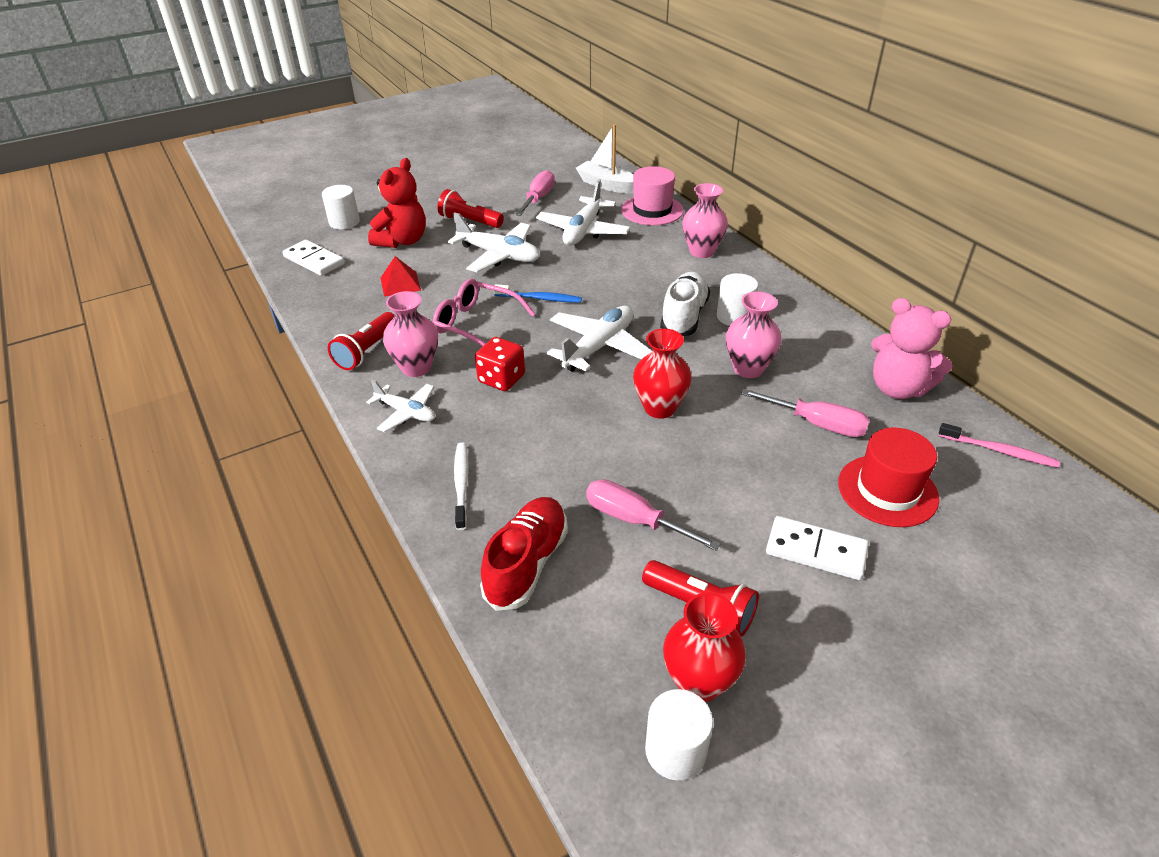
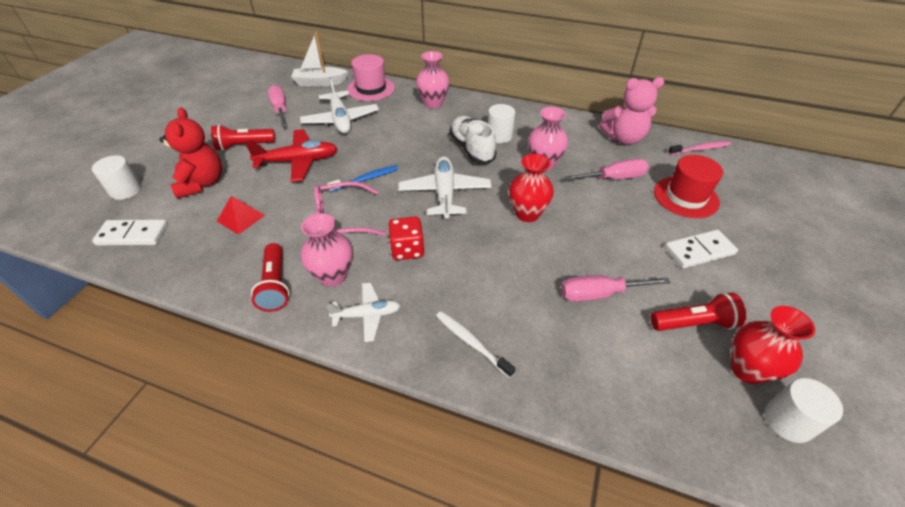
camera: 40 degrees left, 5 degrees up
(499, 255) = (298, 161): white plane -> red plane
(527, 563) = (578, 368): red shoe -> none

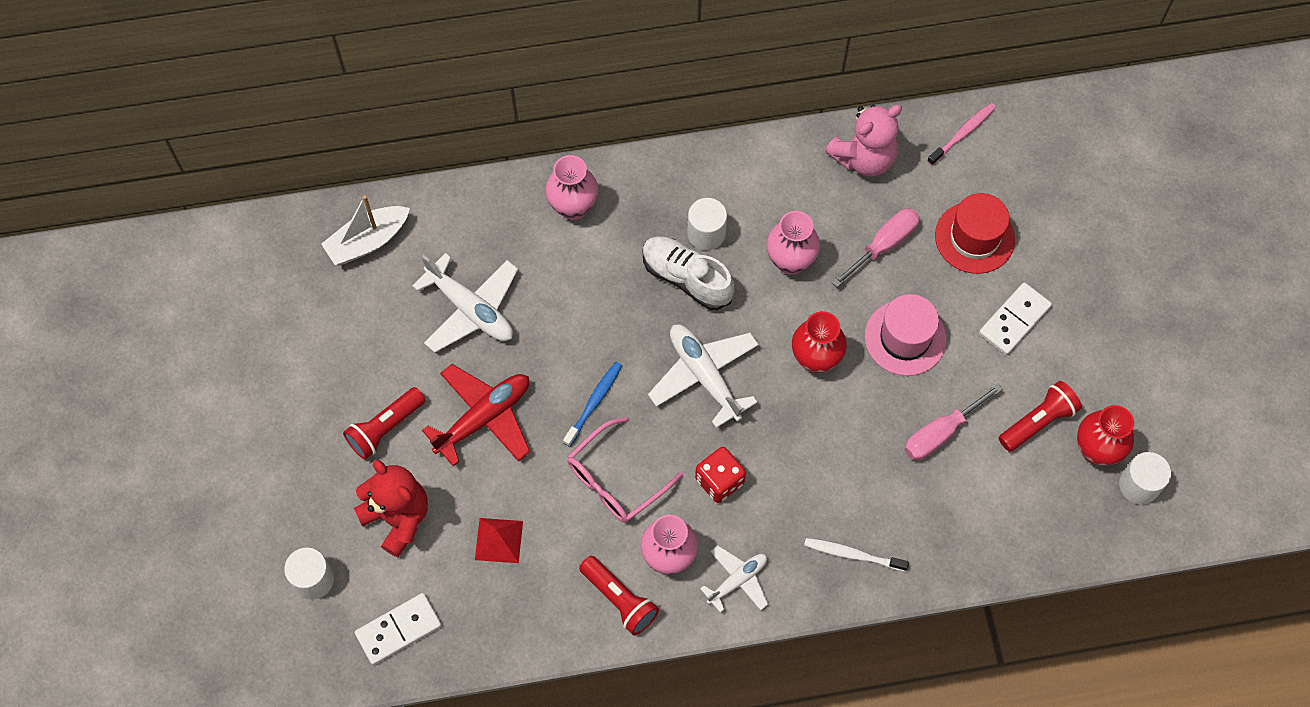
camera: 30 degrees left, 20 degrees up
(280, 109) = (364, 332): pink screwdriver -> none
(371, 89) = (457, 217): pink hat -> pink hat (905, 338)

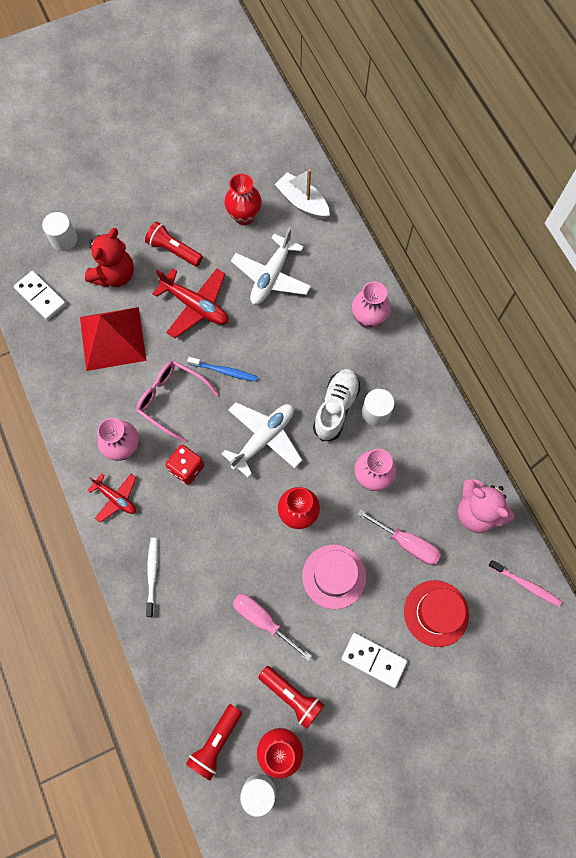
camera: 75 degrees right, 5 degrees up
(363, 322) = (244, 216): none -> red vase
(498, 540) = (112, 338): red pyramid -> red pyramid, size x2.01
(619, 599) = (87, 424): red flashlight -> red flashlight (216, 742)
(737, 580) = (116, 498): white plane -> red plane

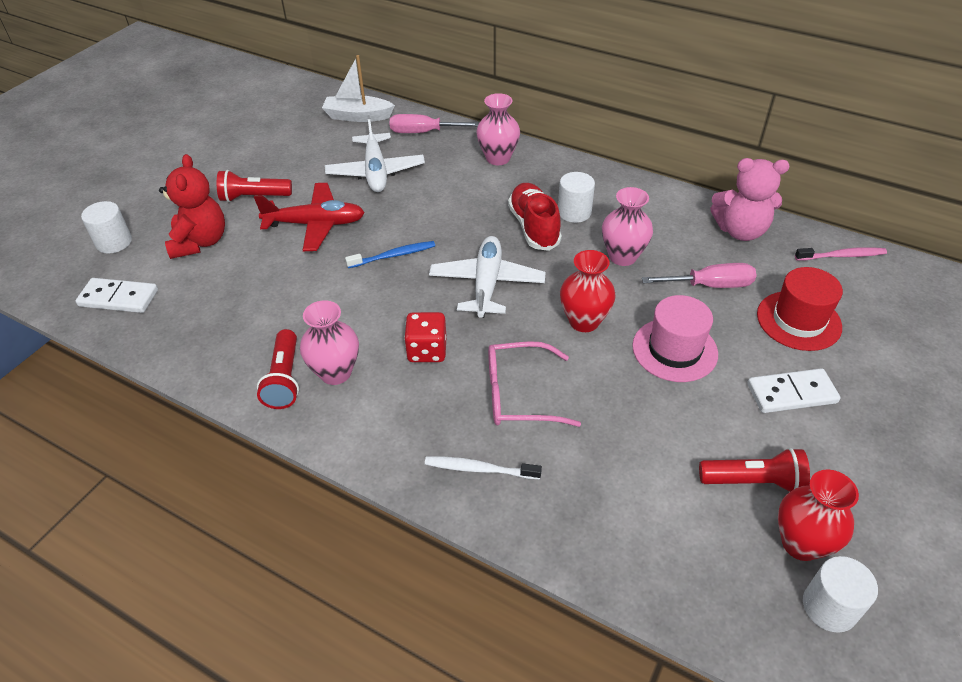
camera: 35 degrees left, 25 degrees down
(112, 338) = (240, 290): red pyramid -> none
(116, 498) = (366, 423): red plane -> none
(152, 575) = (479, 469): white toothbrush -> white toothbrush turned 45 degrees counterclockwise
(171, 399) = (355, 304): pink glasses -> pink glasses (519, 394)
(216, 742) = (726, 590): red flashlight -> red flashlight (284, 379)
(244, 216) = (308, 146): red vase -> none
(263, 620) = (646, 432): pink screwdriver -> pink screwdriver (423, 132)
(336, 408) = (534, 227): white shoe -> red shoe

